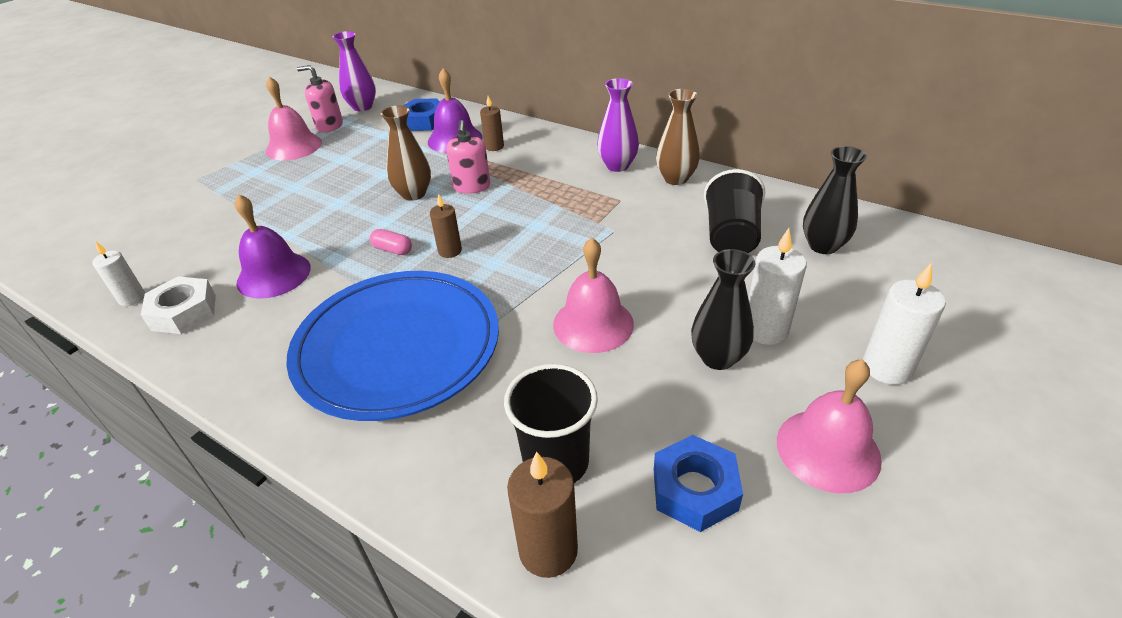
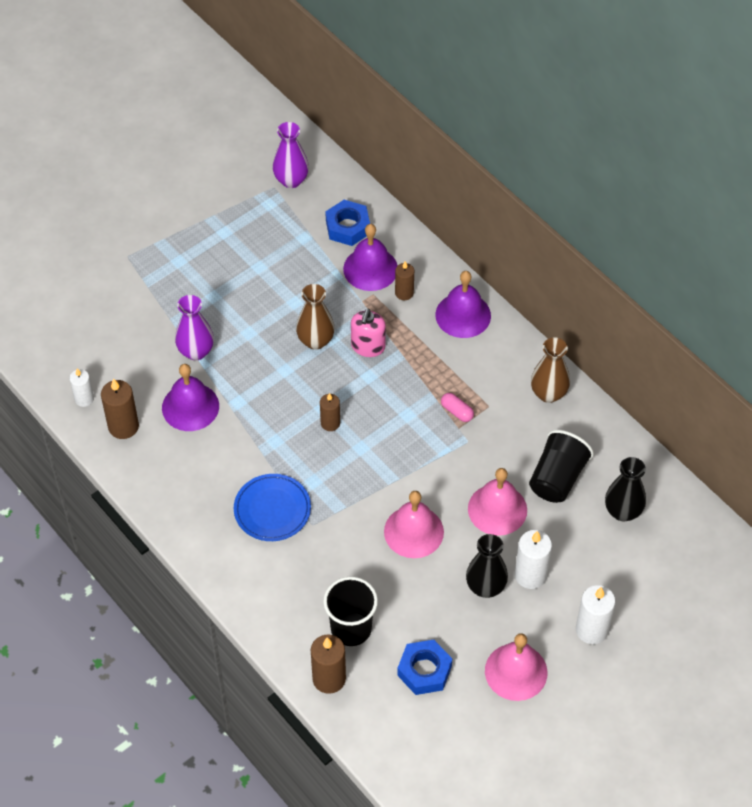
camera: 15 degrees right, 15 degrees up
(184, 312) = (123, 426): white nut -> brown candle
(294, 146) = (217, 231): pink bell -> pink bell (497, 509)
(329, 126) = (254, 205): pink soap dispenser -> none
(392, 250) = (285, 407): pink capsule -> pink capsule (457, 411)
(397, 348) = (272, 510): blue plate -> blue plate, size x0.52
(559, 148) = (463, 315): none -> purple bell
(617, 166) = (505, 359): purple vase -> purple vase (196, 351)

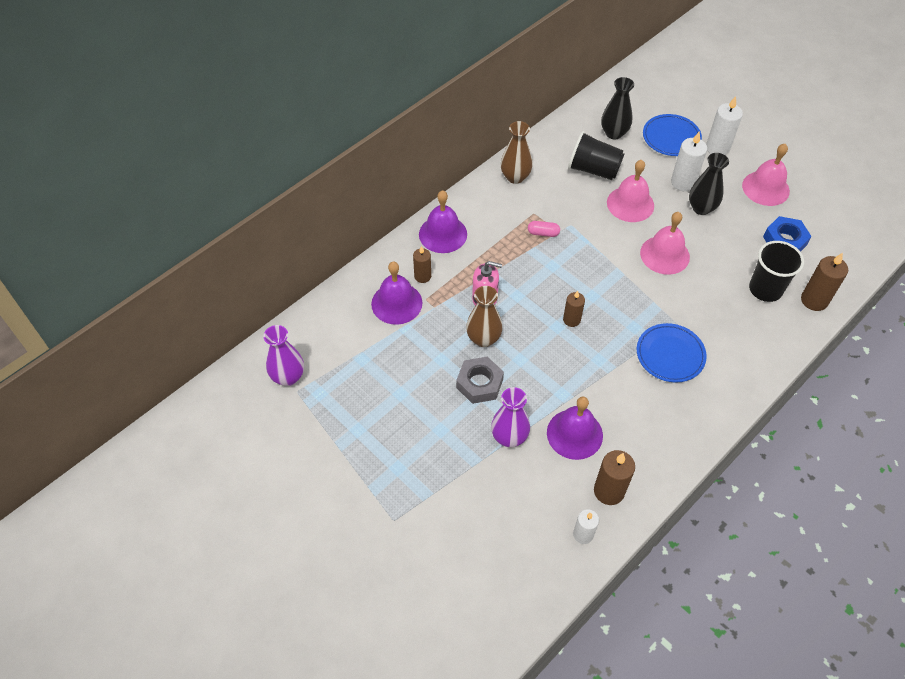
camera: 95 degrees left, 0 degrees up
(261, 332) = (479, 383): none -> grey nut
(348, 227) = (348, 324): blue nut -> none
(457, 411) = (543, 233): pink capsule -> pink capsule turned 60 degrees clockwise
(613, 577) = (671, 137): none -> blue plate

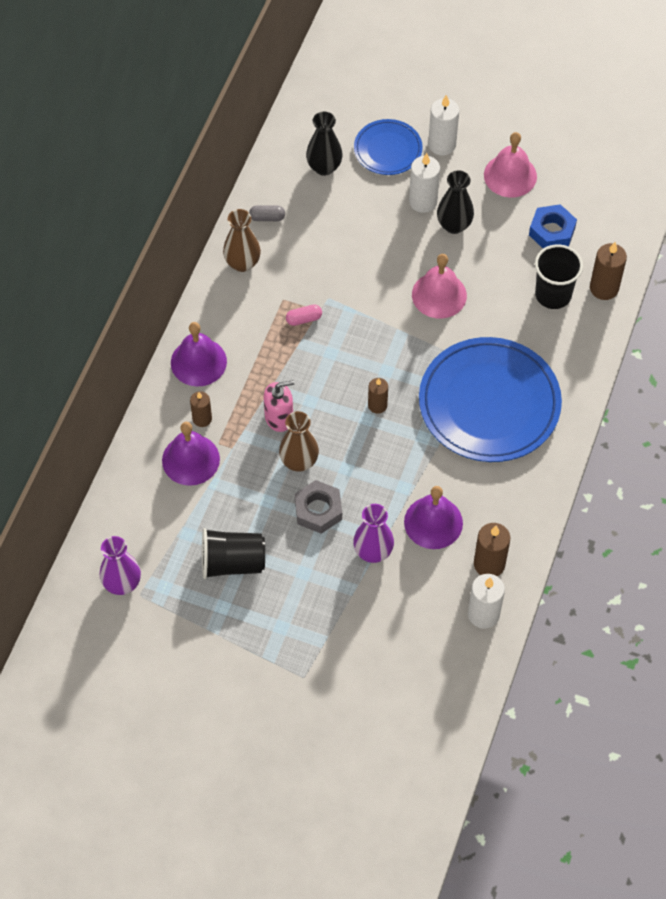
camera: 25 degrees left, 5 degrees up
(551, 152) = (267, 217): none -> grey capsule
(583, 534) = (483, 614): white candle -> white candle, size x1.56
(593, 170) = (322, 222): black cup -> black cup (232, 562)
(630, 204) = (379, 248): pink bell -> none
(670, 355) = (489, 403): blue plate -> blue plate, size x1.92

